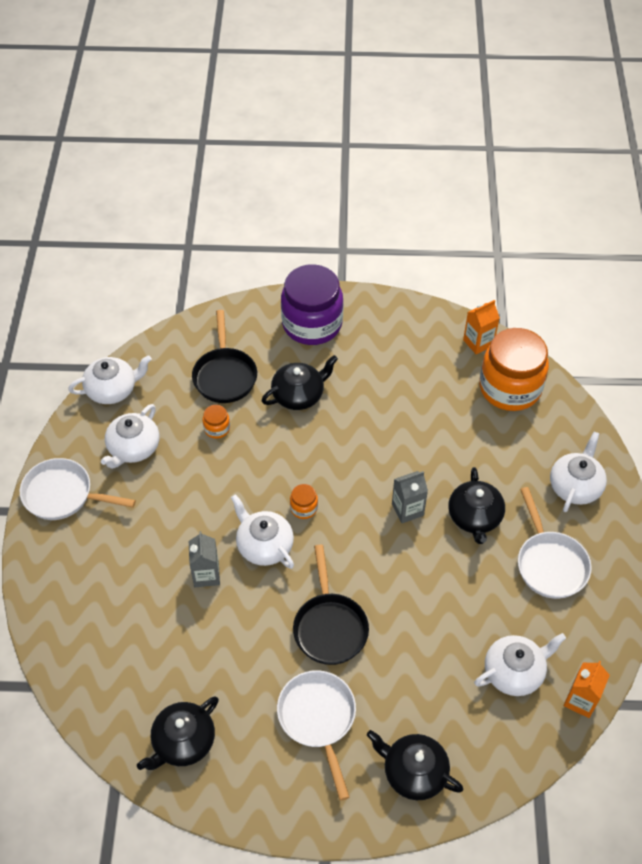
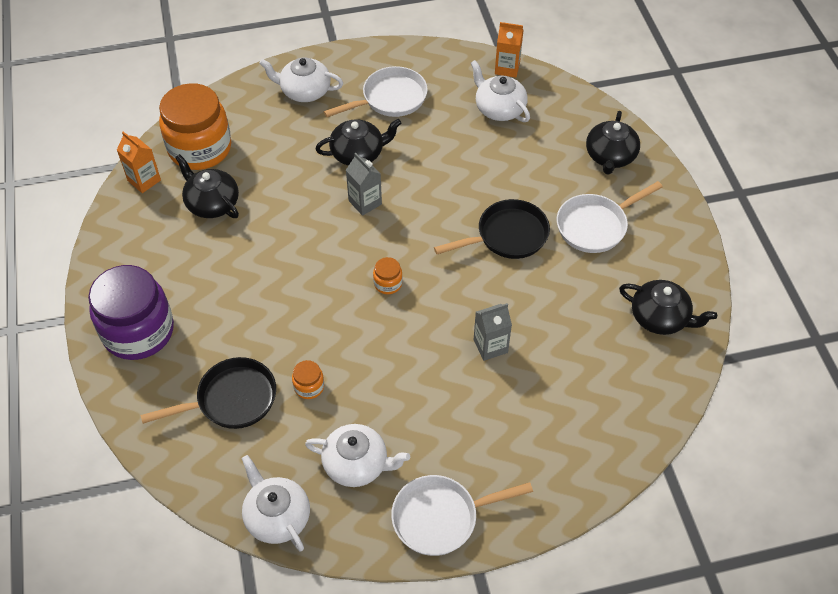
camera: 105 degrees left, 0 degrees up
(63, 495) = (440, 517): white pan -> white pan turned 75 degrees clockwise
(264, 545) = (441, 306): white teapot -> none
(299, 395) = (245, 320): black teapot -> black teapot (212, 203)

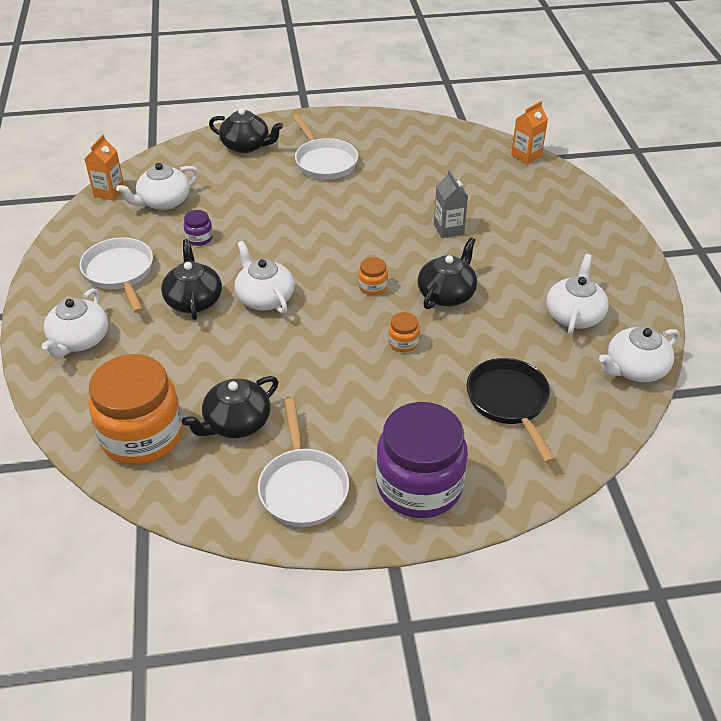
camera: 85 degrees left, 10 degrees down
(144, 180) = (181, 491): orange carton -> orange carton (526, 156)
(309, 387) = (492, 344): orange jar -> orange jar (403, 343)
(365, 202) = (265, 298): grey carton -> white teapot
(440, 517) = (619, 268): white pan -> white pan (303, 487)
(446, 143) = (199, 238): none -> purple jar
(507, 236) = (326, 210): black pan -> none
(660, 317) = (424, 141): black teapot -> black teapot (447, 294)

